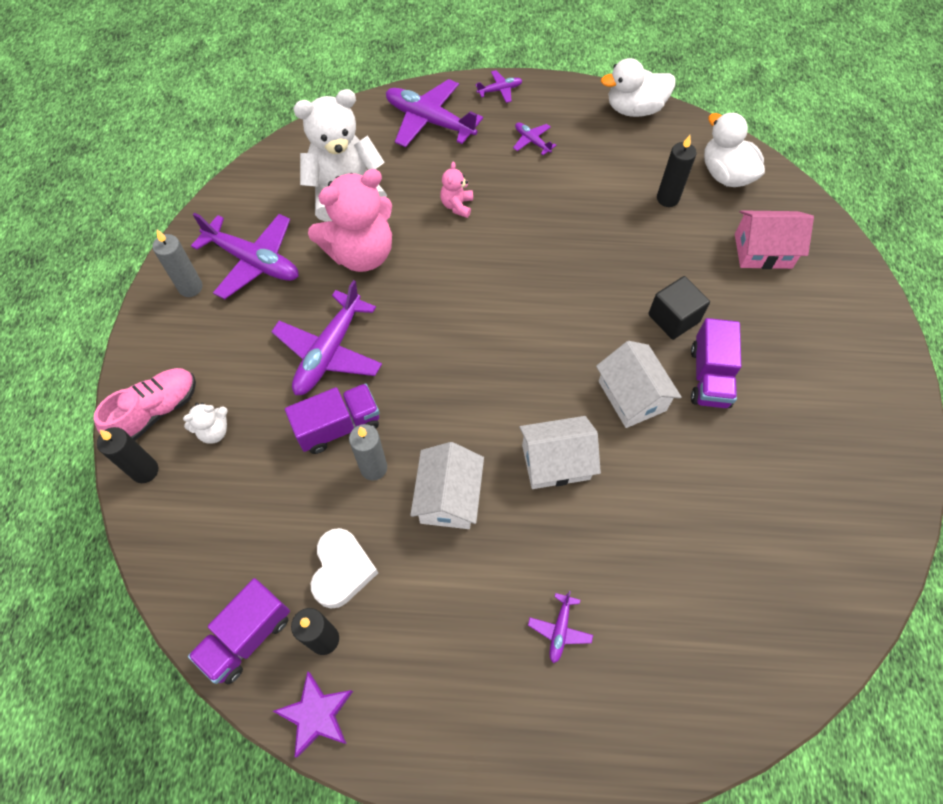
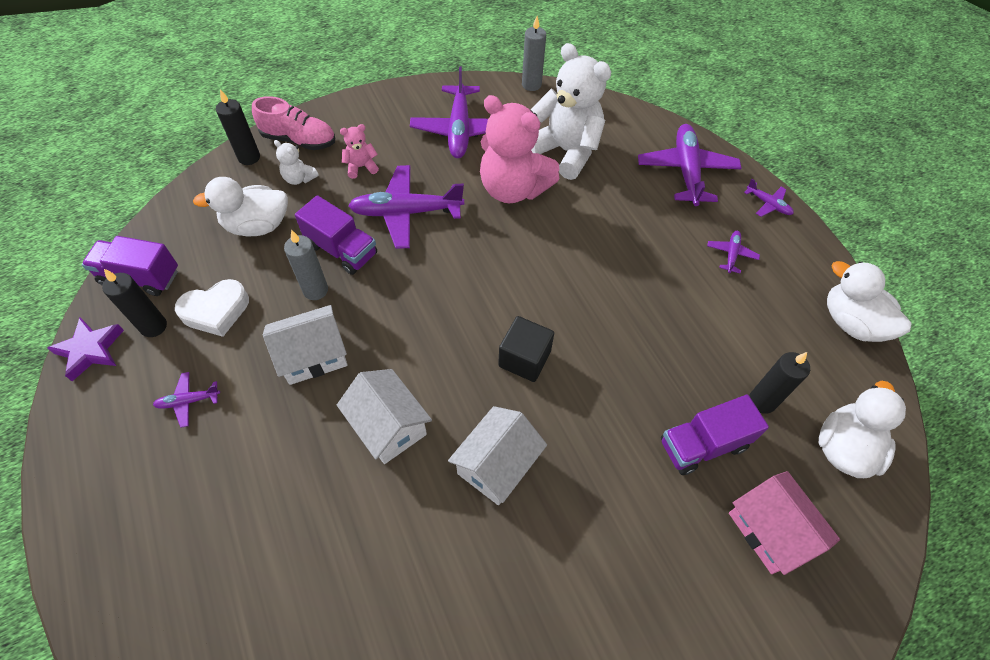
camera: 60 degrees right, 5 degrees down
(190, 287) = (413, 107): grey candle -> grey candle (531, 85)
(253, 494) = (257, 226): none -> white duck
(457, 205) = (611, 230): pink teddy bear -> pink teddy bear (361, 167)
(560, 630) = (219, 502): purple plane -> purple plane (188, 401)
(673, 318) = (614, 468): black cube -> black cube (524, 359)
(709, 377) = (565, 534): purple truck -> purple truck (703, 444)

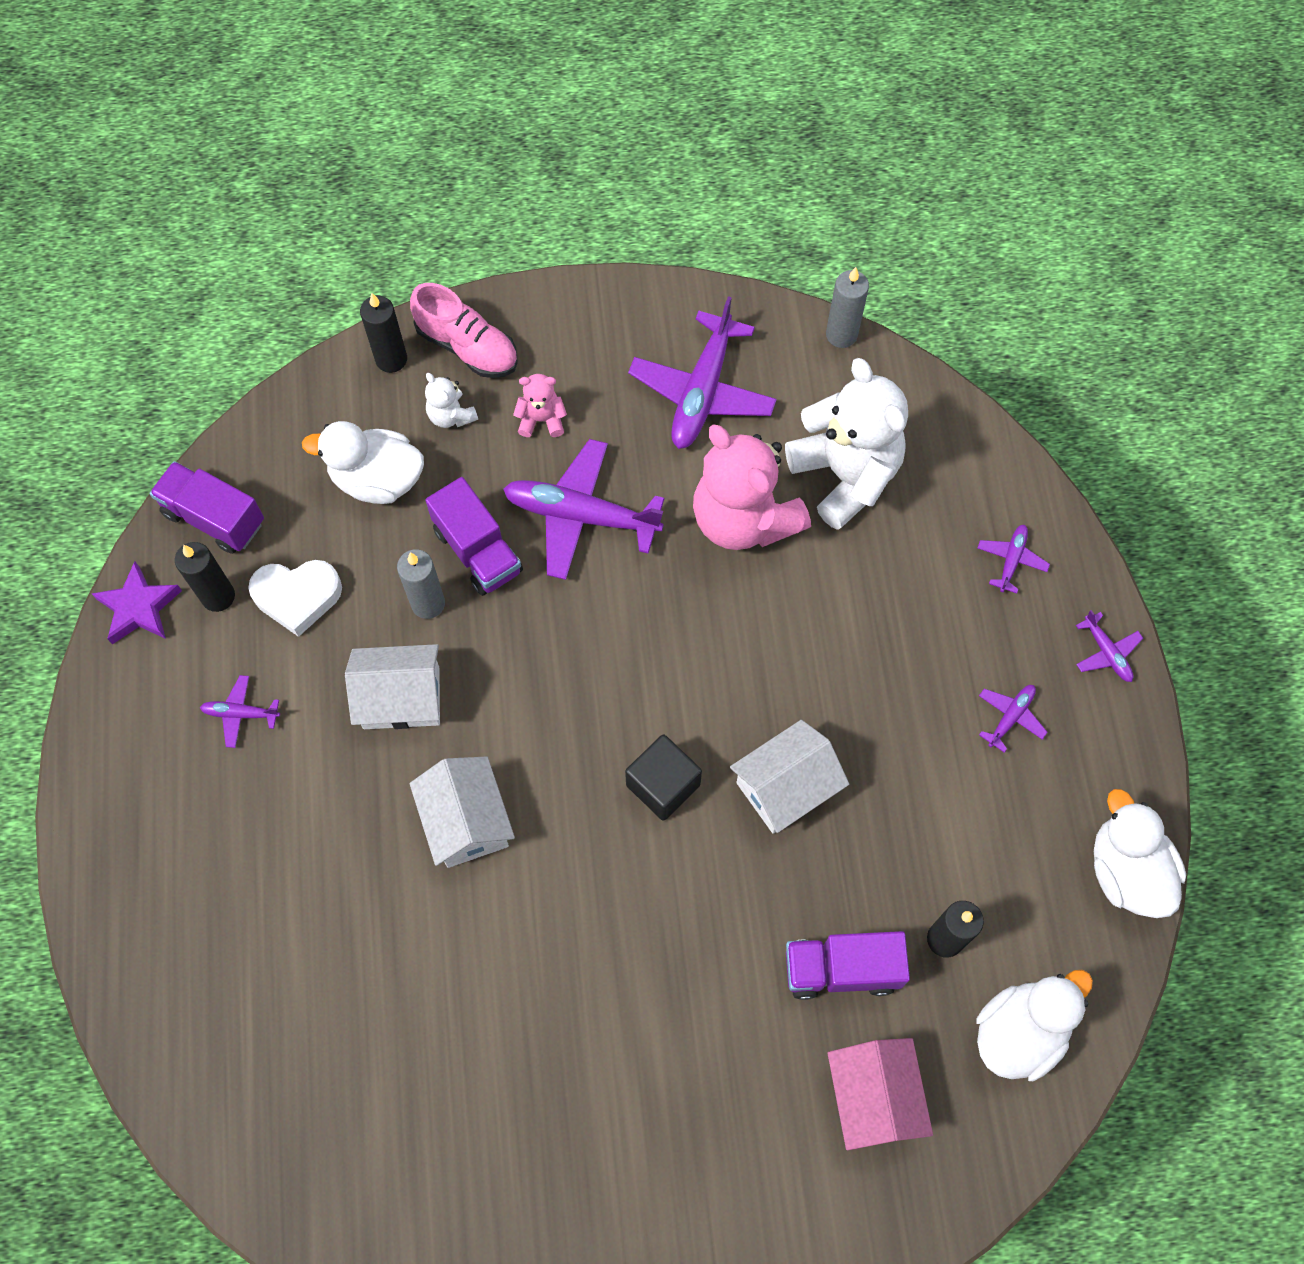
camera: 20 degrees right, 10 degrees up
(497, 464) = (579, 911): white house -> white house (785, 787)
(686, 171) = (1011, 560): purple plane -> purple plane, size x0.47

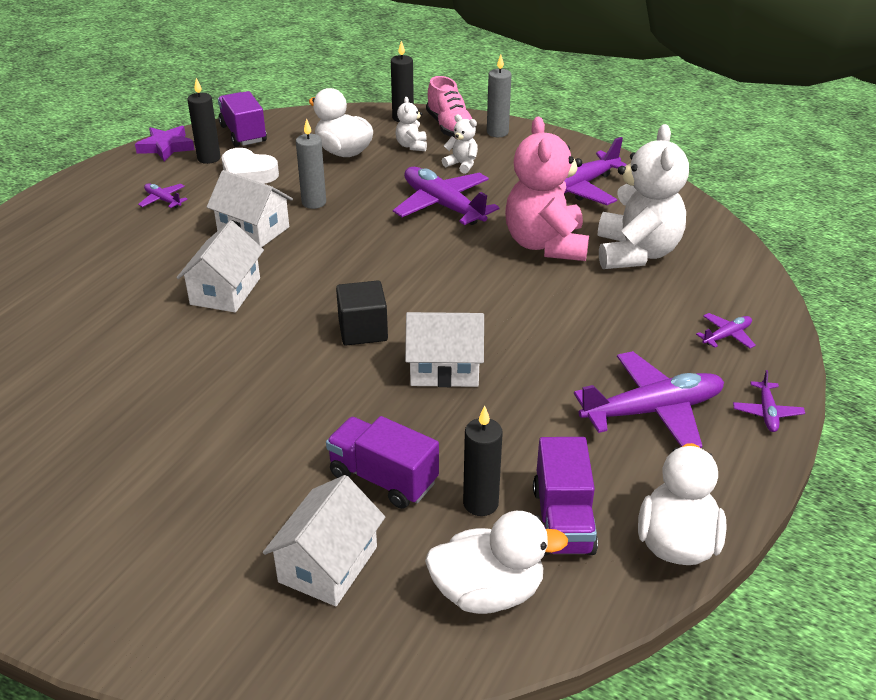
camera: 35 degrees right, 30 degrees down
(478, 551) = (366, 195): purple truck -> purple truck (563, 520)
(541, 419) = (462, 165): pink teddy bear -> white teddy bear
(841, 334) = (691, 199): grey candle -> grey candle (497, 132)
(873, 1097) = (328, 564): pink house -> white house
(1010, 717) = (653, 410): purple plane -> purple plane, size x2.14

